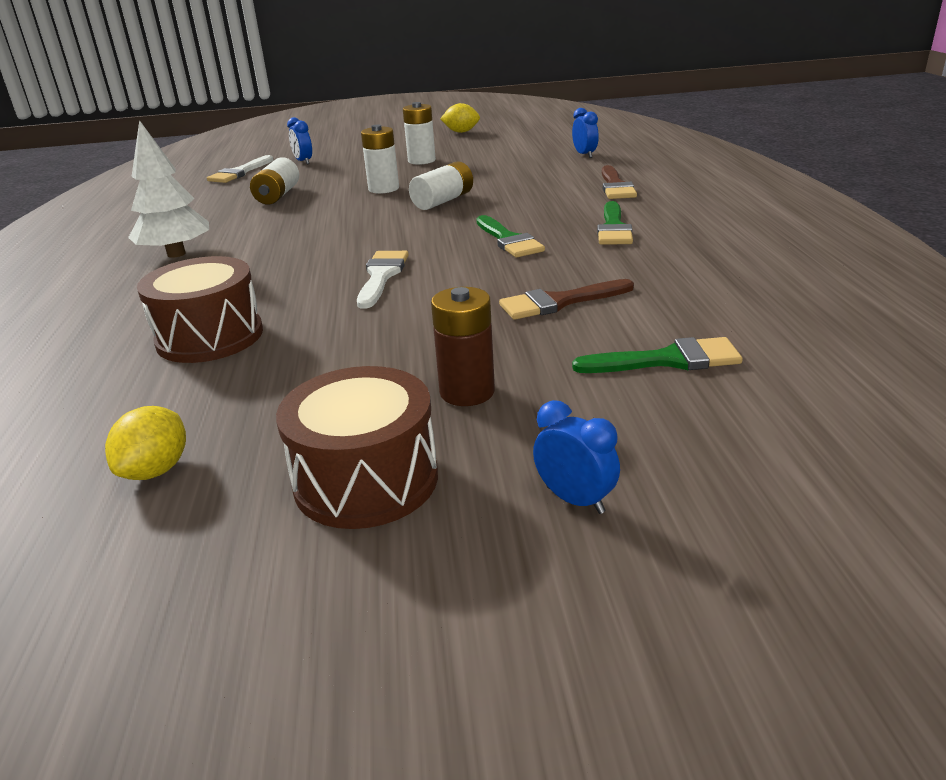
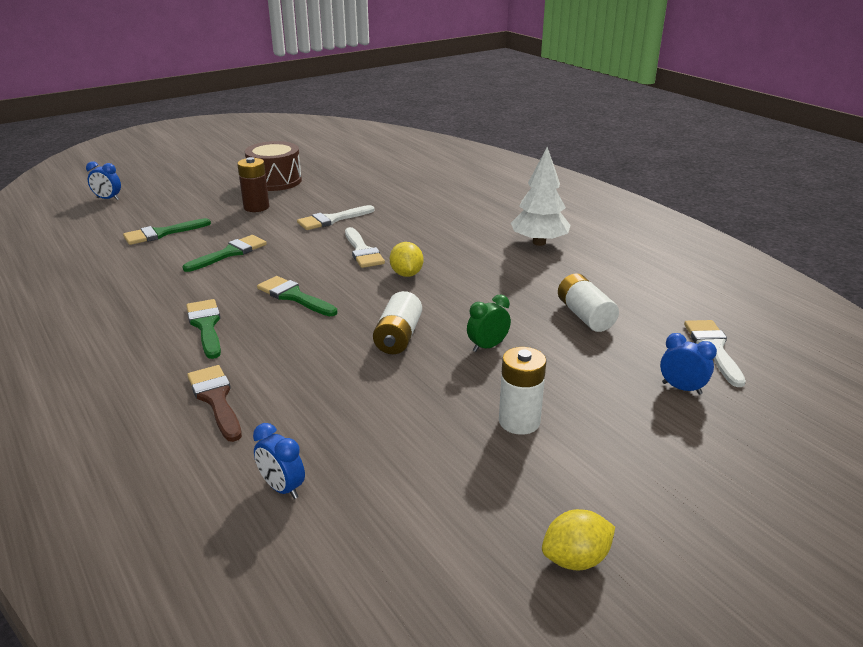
camera: 150 degrees right, 0 degrees up
(156, 470) = (355, 171): yellow lemon -> yellow lemon (406, 274)
(210, 337) = (413, 206): brown drum -> none
(364, 334) = (332, 219): none -> white brush
(383, 189) = (487, 346): white battery -> green clock
(559, 302) = (230, 253): brown brush -> green brush
(575, 500) = (197, 188): blue clock -> blue clock (108, 199)

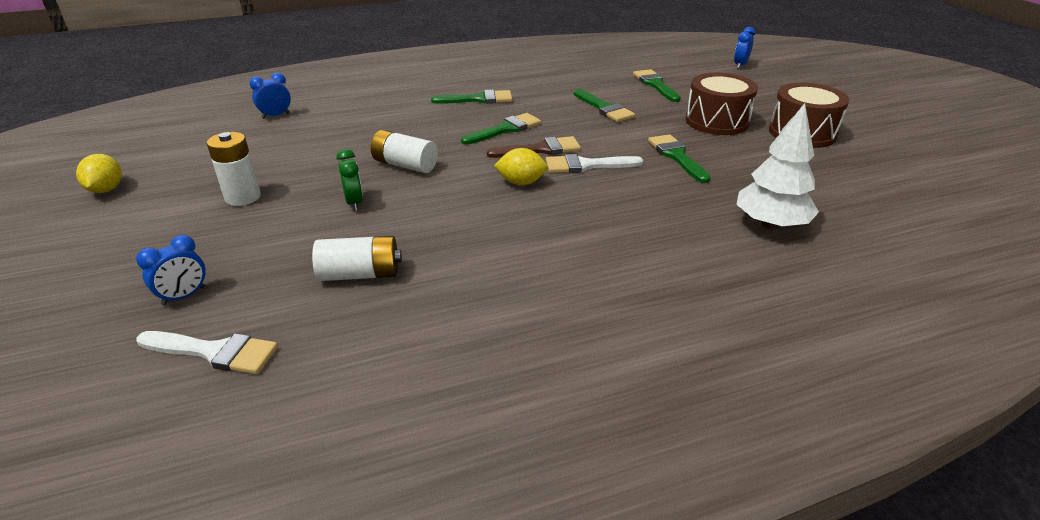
camera: 105 degrees right, 5 degrees up
(216, 399) = (381, 101): brown brush -> brown brush (540, 149)
(256, 207) = (717, 121): brown battery -> brown drum
(332, 219) = (676, 156): white brush -> green brush
(539, 242) = (569, 289): white tree -> white tree (770, 224)

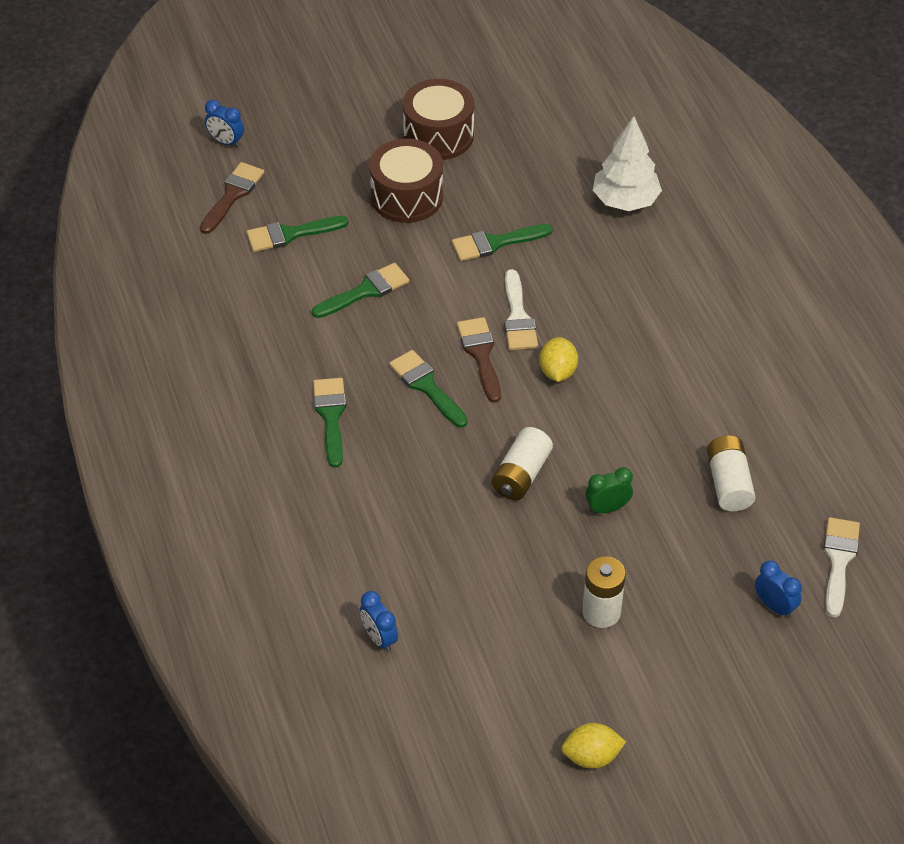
camera: 90 degrees left, 15 degrees up
(687, 68) = (233, 195): none -> brown brush

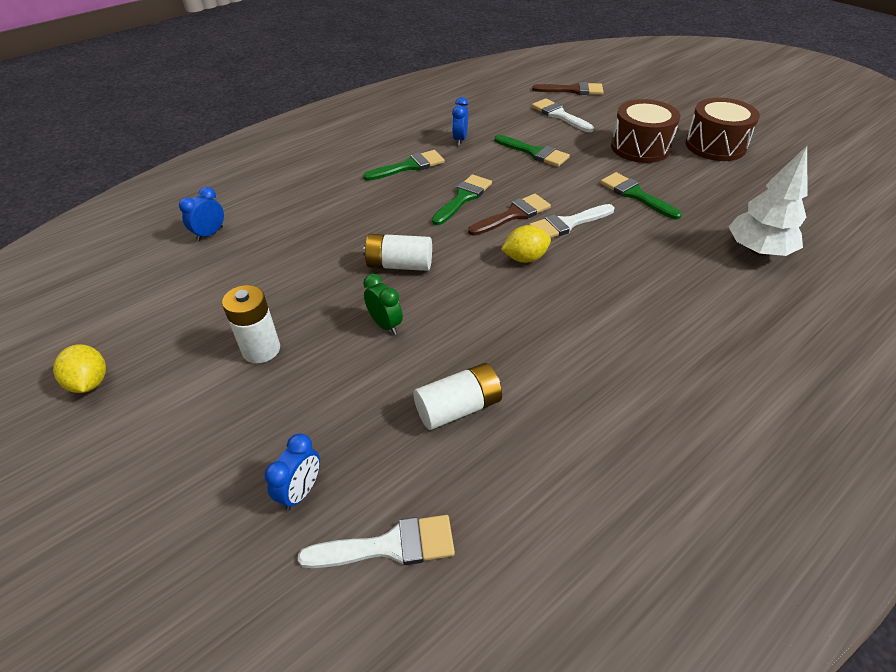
camera: 70 degrees right, 5 degrees down
(226, 142) = (615, 78): blue clock -> blue clock (460, 140)
(290, 234) = (559, 115): green brush -> white brush

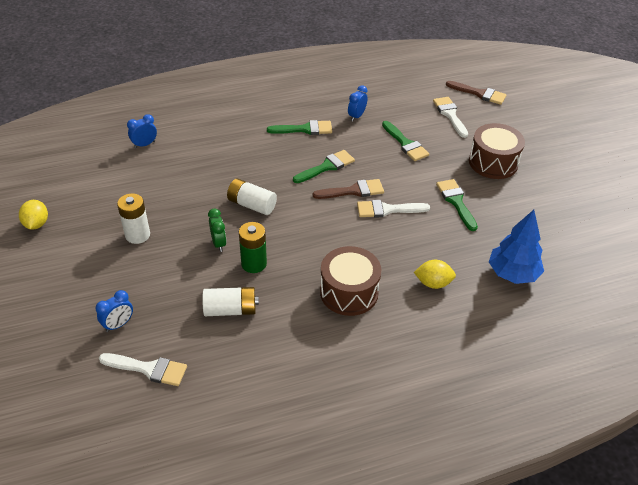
camera: 20 degrees right, 0 degrees up
(450, 336) = (254, 264): none -> green battery
(525, 258) = (338, 226): yellow lemon -> yellow lemon (433, 283)
(715, 146) = (557, 178): brown drum -> brown drum (349, 292)
(758, 250) = (512, 274): white tree -> blue tree

